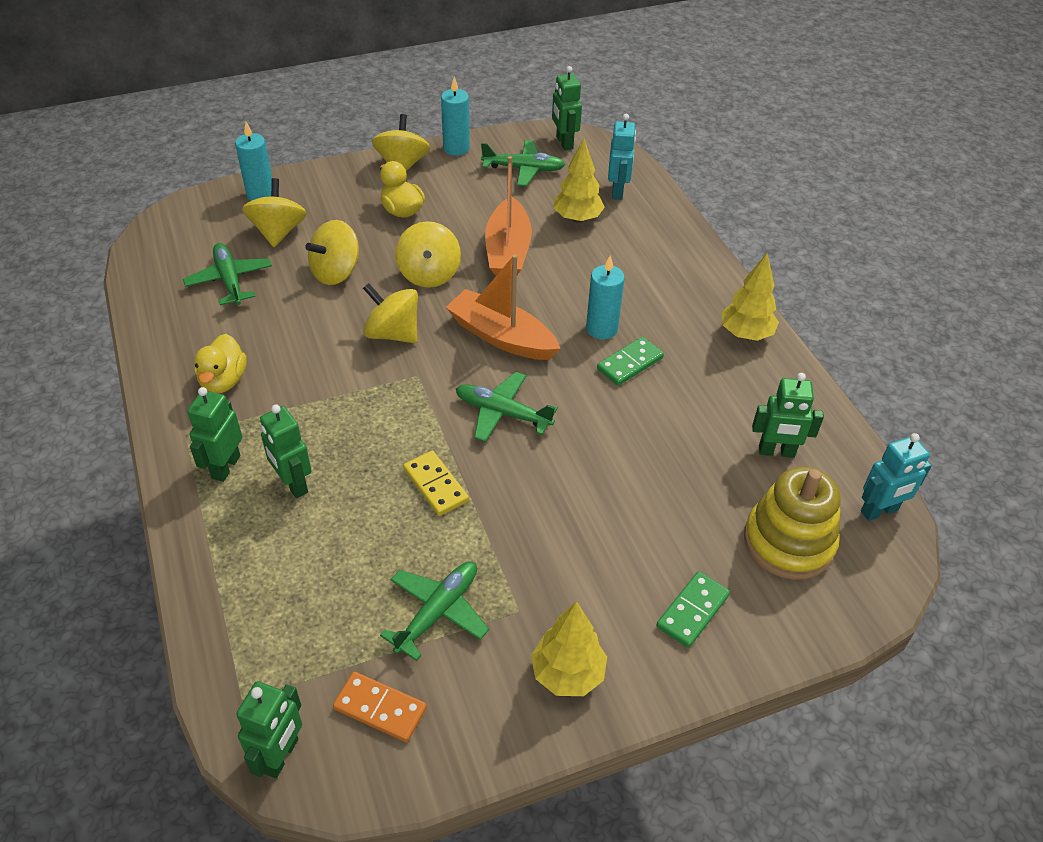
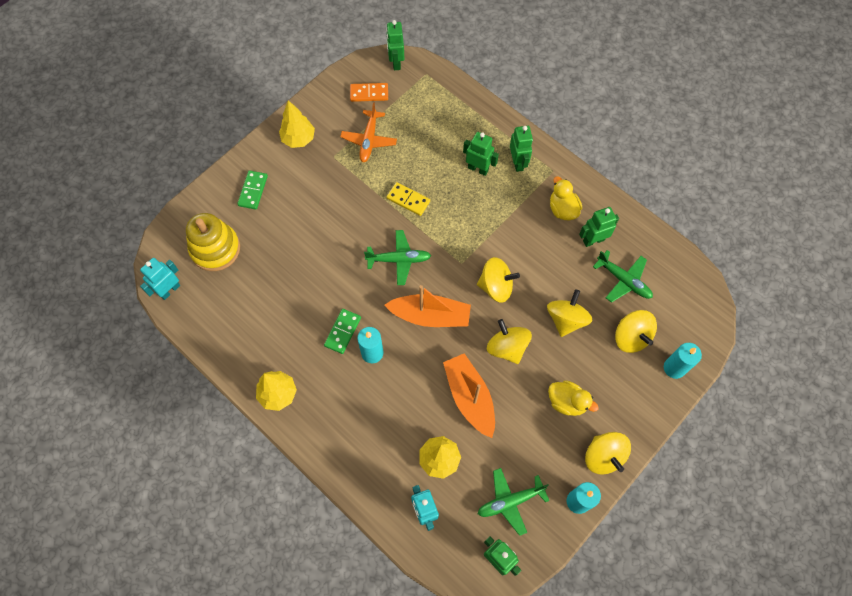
camera: 155 degrees right, 20 degrees up
(437, 612) = (369, 140): green plane -> orange plane
(776, 452) = (235, 305): green robot -> green robot (593, 240)

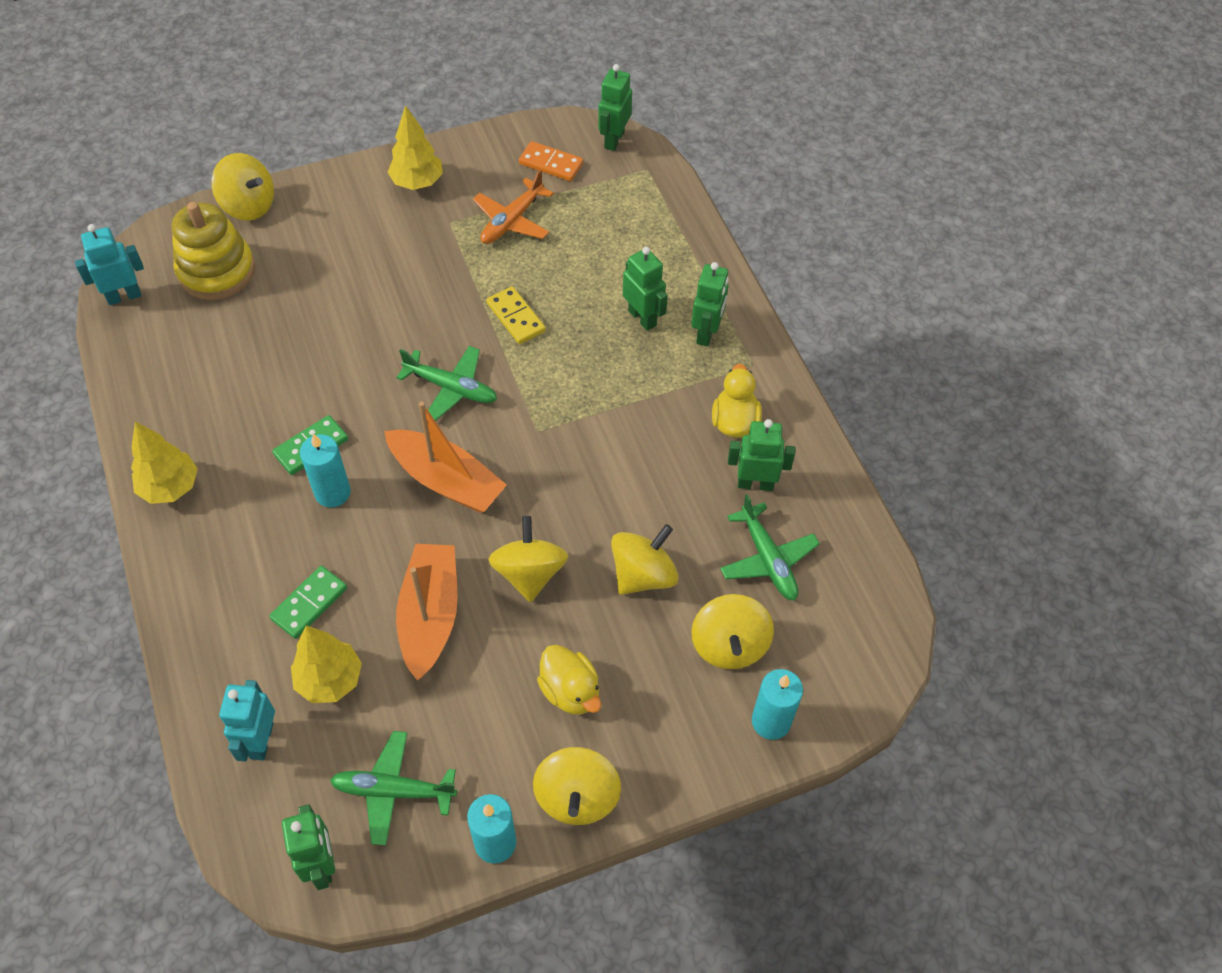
camera: 25 degrees right, 10 degrees down
(253, 191) = (314, 221): green domino -> green domino (309, 603)
(496, 286) = (567, 483): yellow spinning top -> yellow spinning top (248, 205)

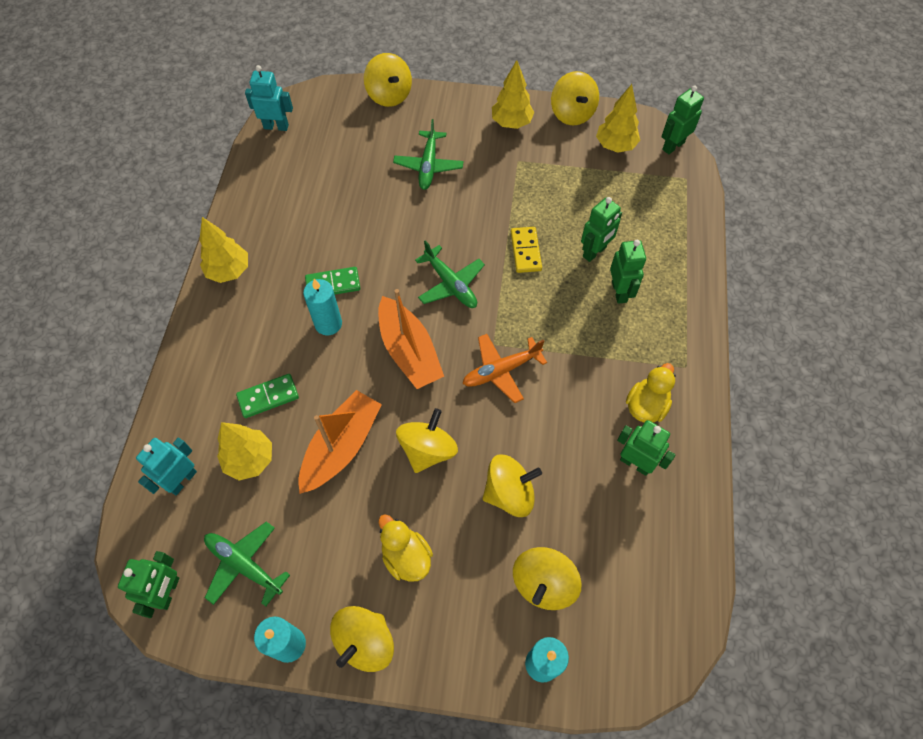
camera: 30 degrees right, 5 degrees up
(216, 271) = (343, 133): yellow stacking toy -> none
(482, 146) = (572, 113): none -> yellow spinning top
(512, 221) = (563, 177): orange plane -> orange plane (501, 370)
(551, 163) = (615, 146): orange domino -> yellow tree
(570, 691) = (406, 556): yellow duck -> yellow duck turned 150 degrees clockwise
(706, 333) = (662, 325): green robot -> green robot (594, 252)
(767, 559) = (612, 529): green plane -> green plane (428, 165)

